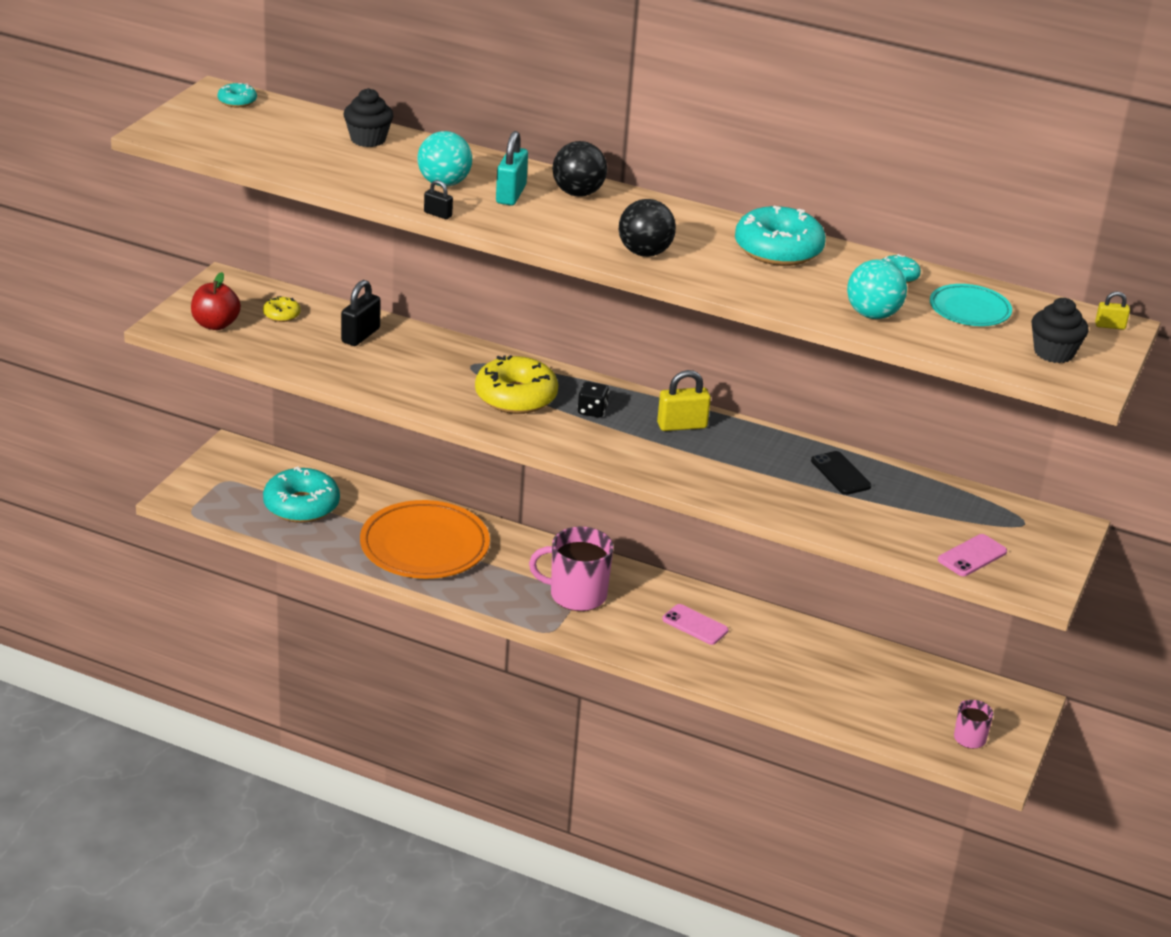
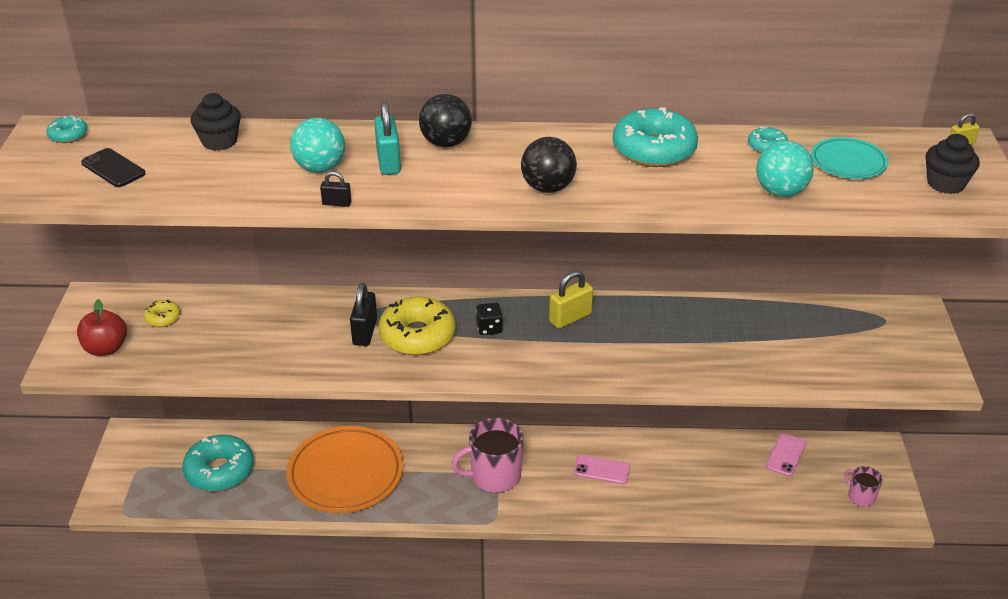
camera: 20 degrees left, 5 degrees up
(360, 335) = (246, 317): black padlock -> black padlock (365, 332)
(840, 473) = (722, 322): black phone -> black phone (113, 168)
(972, 556) = (872, 366): pink phone -> pink phone (785, 455)

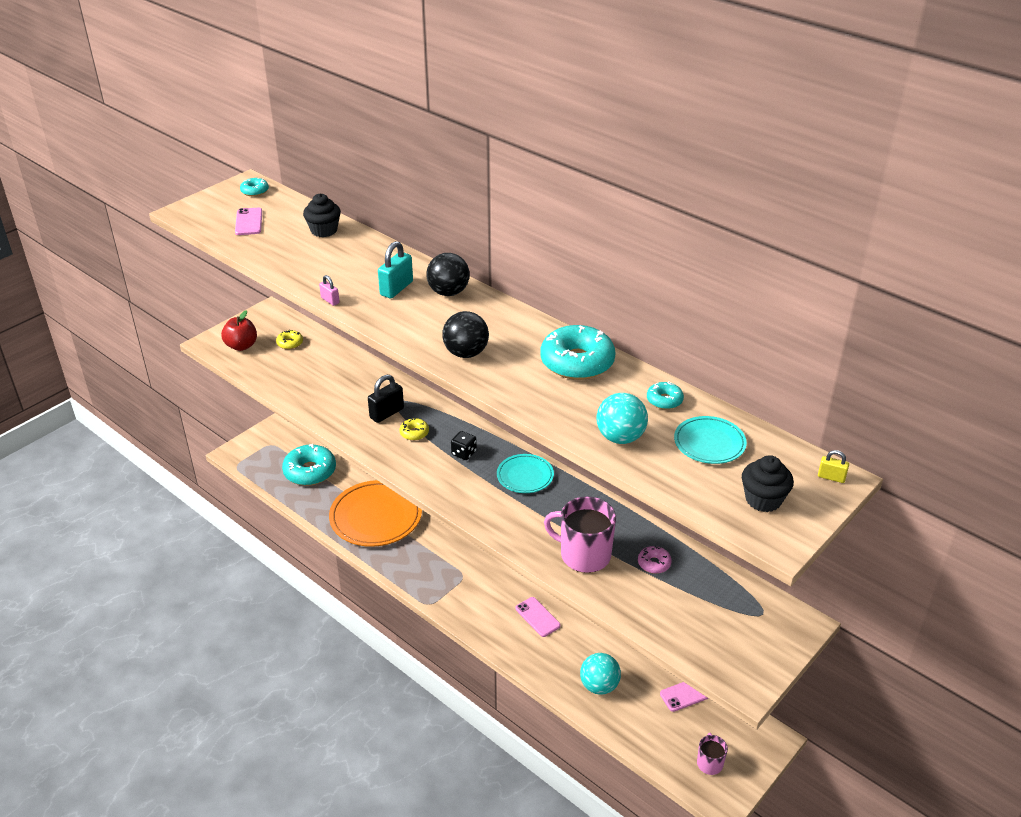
camera: 40 degrees right, 0 degrees up
(113, 168) = (249, 222): black phone -> pink phone
(320, 168) = (353, 273): turquoise ball -> turquoise ball (599, 686)
(336, 203) = (330, 300): black padlock -> pink padlock
(417, 335) = (414, 433): yellow donut -> yellow donut, size x0.47
(494, 476) = (462, 575): pink mug -> pink mug (584, 555)
(570, 318) = (525, 476): yellow padlock -> turquoise plate
(764, 329) = (654, 563): none -> pink donut

